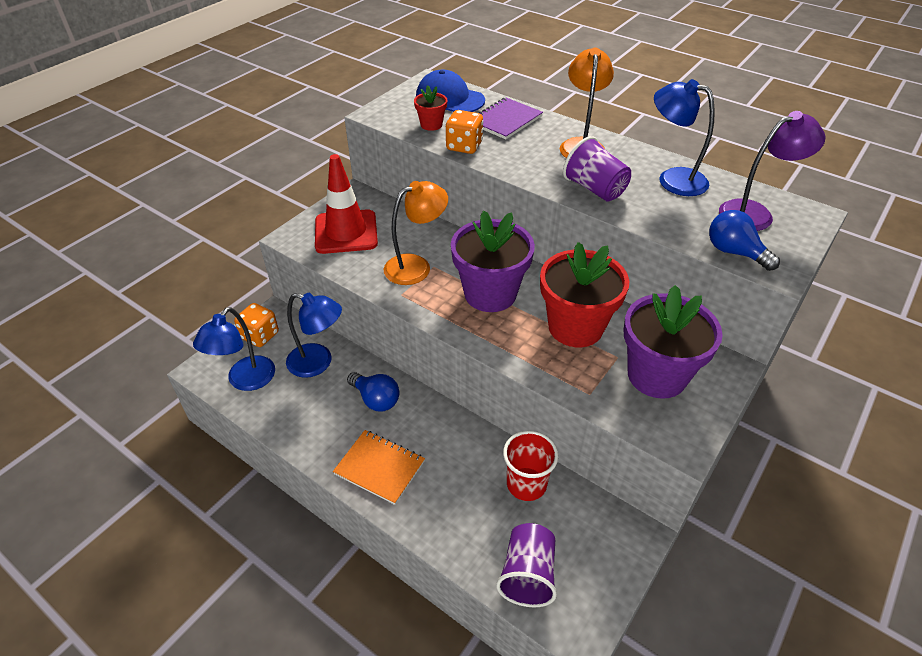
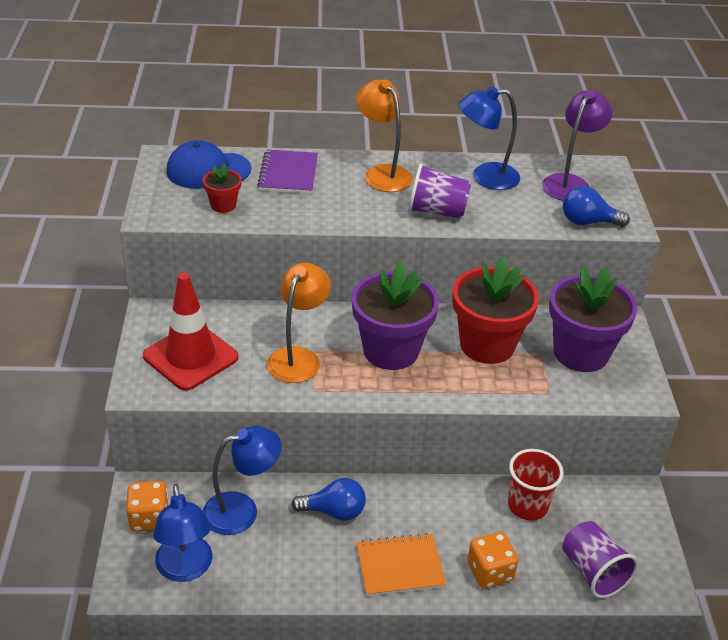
camera: 40 degrees left, 5 degrees down
(464, 146) = (281, 215): orange dice -> orange dice (490, 572)

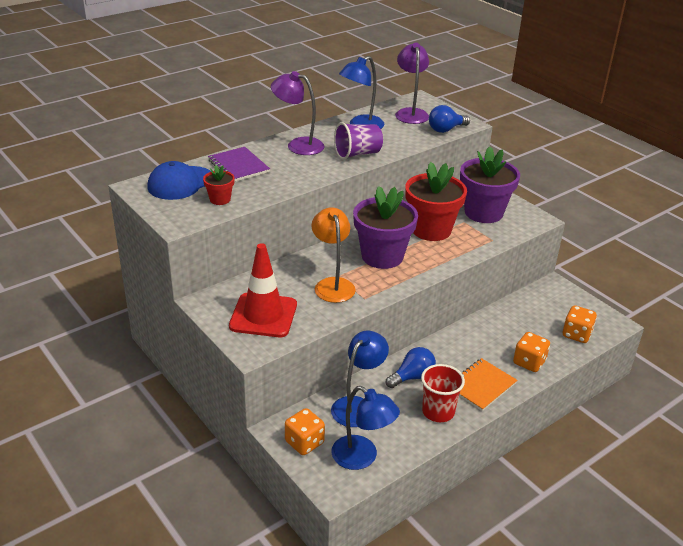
camera: 35 degrees left, 5 degrees down
(382, 173) = (298, 145): orange lamp -> purple lamp
(527, 506) = (510, 319): red cup -> red cup (438, 412)
(593, 572) = (576, 334): purple cup -> orange dice

